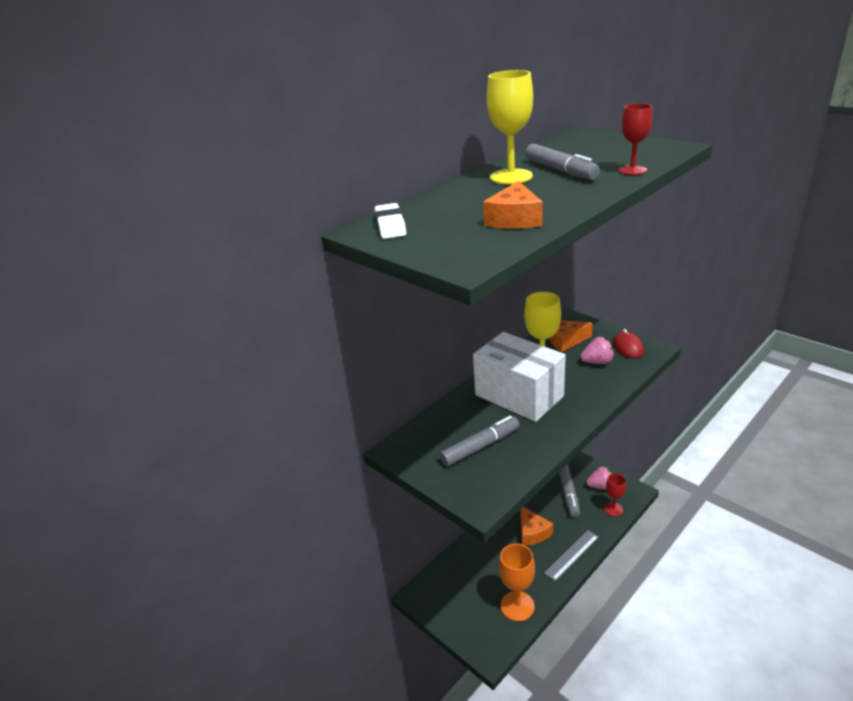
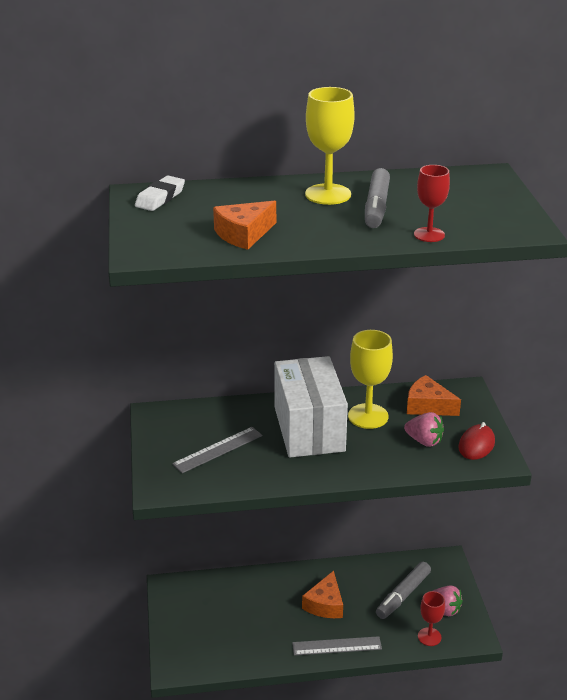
camera: 35 degrees right, 0 degrees up
(480, 447) = (218, 449): grey marker -> grey ruler
(517, 606) = (237, 650): orange goblet -> none

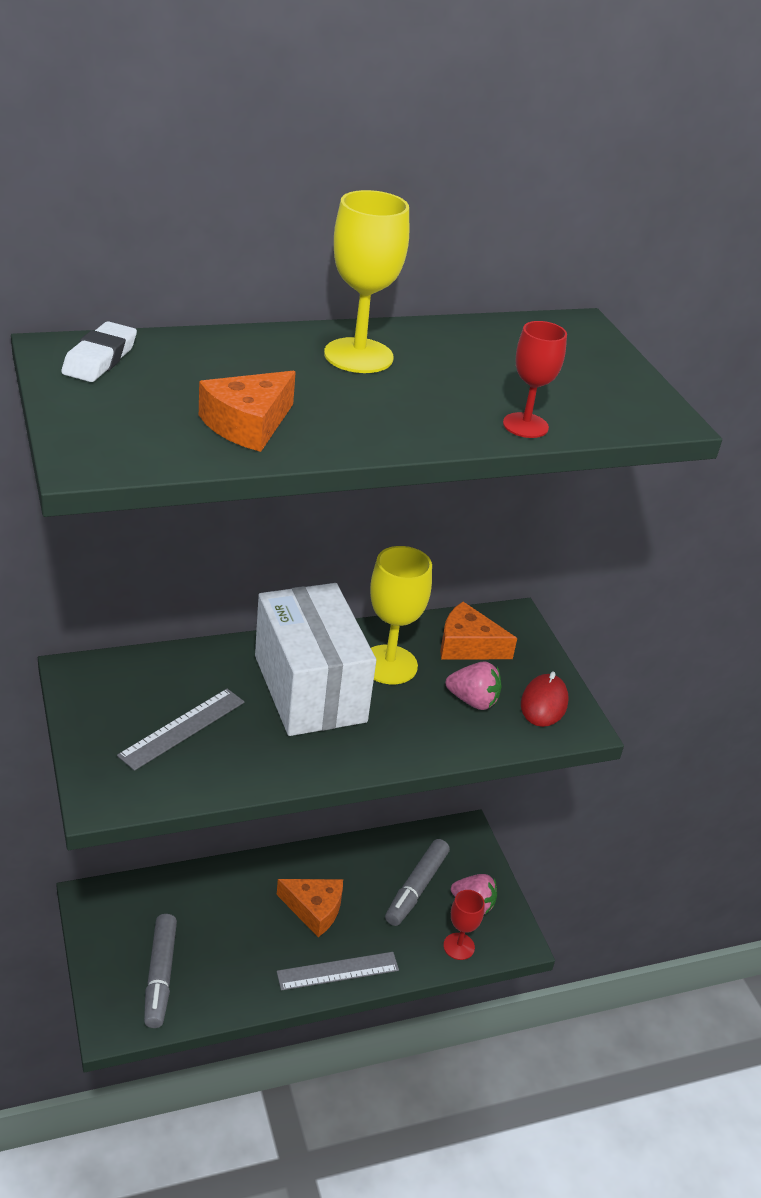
camera: 15 degrees left, 5 degrees up
(325, 604) = (314, 909): orange cheese -> orange cheese turned 75 degrees counterclockwise
(376, 207) = (436, 377): grey marker -> grey marker (160, 975)

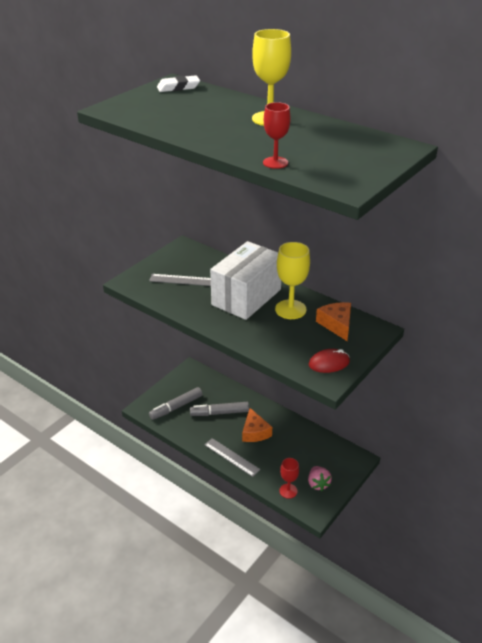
camera: 60 degrees right, 0 degrees up
(248, 424) = (175, 120): orange cheese -> none
(416, 888) = (304, 458): grey marker -> grey marker (219, 413)
(473, 701) = (300, 342): pink strawberry -> none

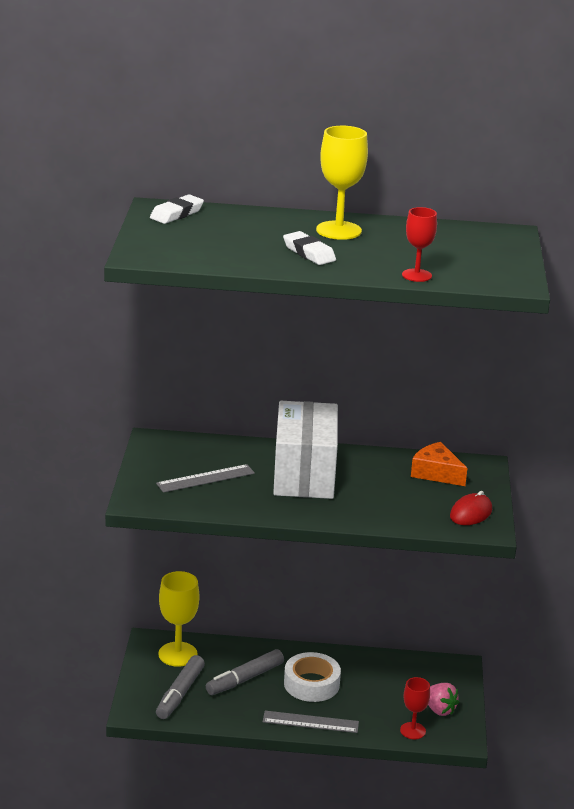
camera: 35 degrees left, 10 degrees down
(222, 130) = (309, 253): none -> white eraser
(255, 432) = (311, 684): orange cheese -> white tape
(290, 309) = (369, 473): yellow goblet -> yellow goblet (177, 654)

